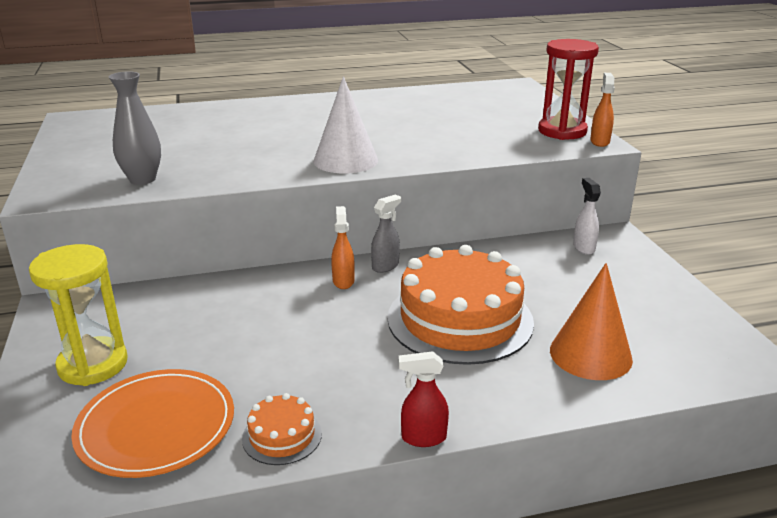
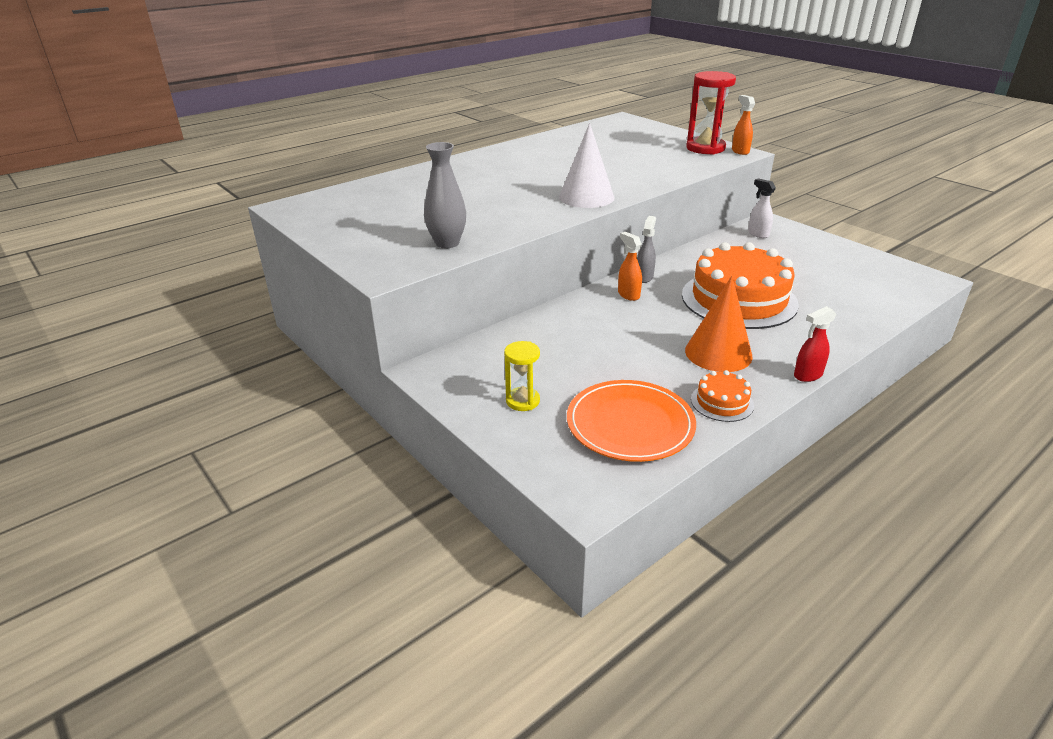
camera: 25 degrees left, 5 degrees up
(93, 364) = (522, 401): yellow hourglass -> yellow hourglass, size x0.58
(590, 354) = (841, 299): orange cone -> orange cone (718, 353)

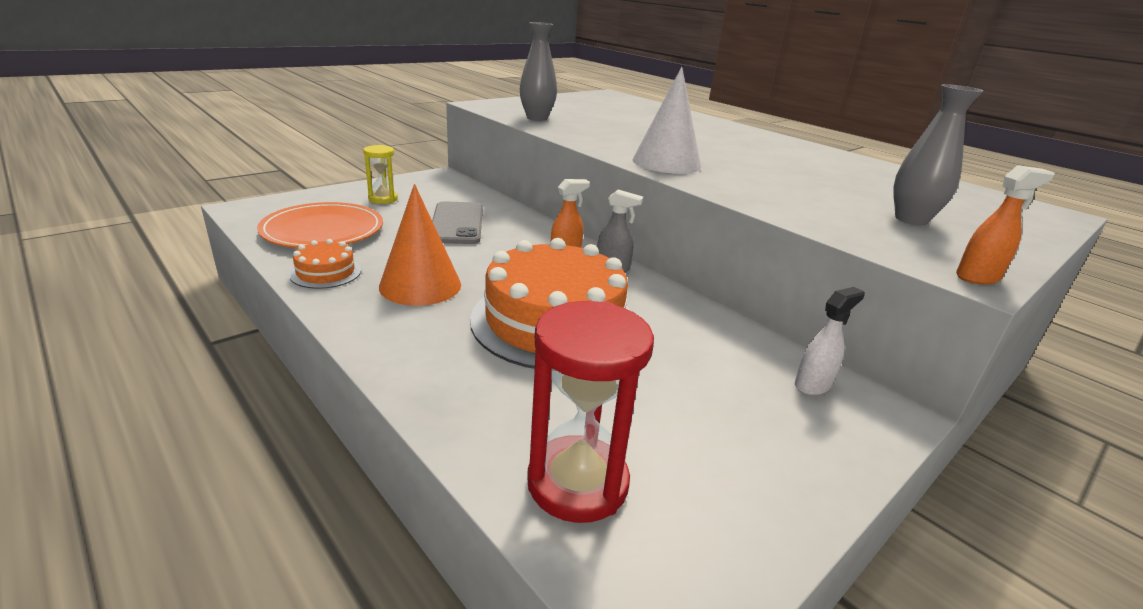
camera: 85 degrees right, 5 degrees down
(581, 348) = (457, 223): none -> grey phone
(663, 149) = (911, 219): none -> grey vase
(705, 148) = (957, 250): red hourglass -> red hourglass (577, 483)
(807, 375) = (343, 333): red spray bottle -> none

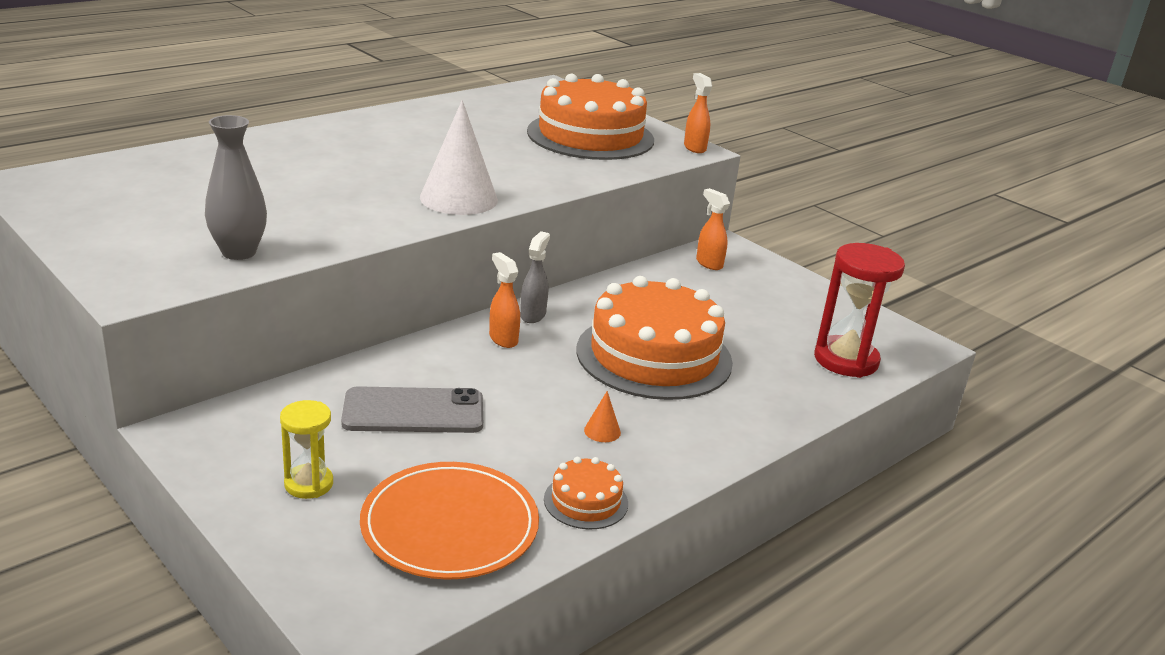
camera: 90 degrees left, 0 degrees up
(420, 285) = (602, 431): orange cone -> orange cone, size x0.40
(813, 385) = (709, 263): white spray bottle -> orange spray bottle
(911, 219) = (590, 136): grey vase -> orange cake

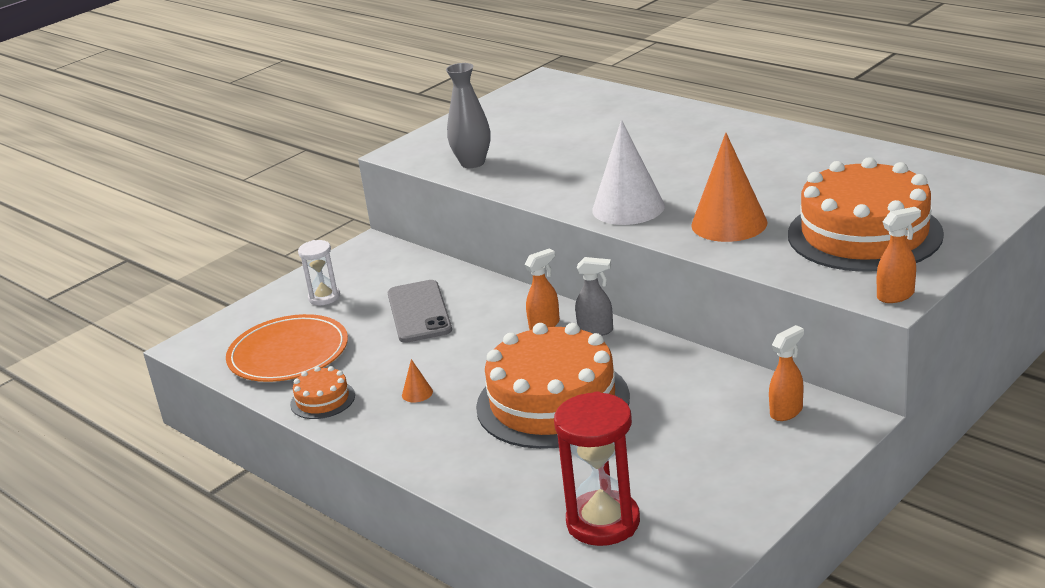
camera: 90 degrees right, 0 degrees up
(308, 484) = (324, 297): yellow hourglass -> white hourglass
(532, 169) = (729, 223): none -> orange cone

